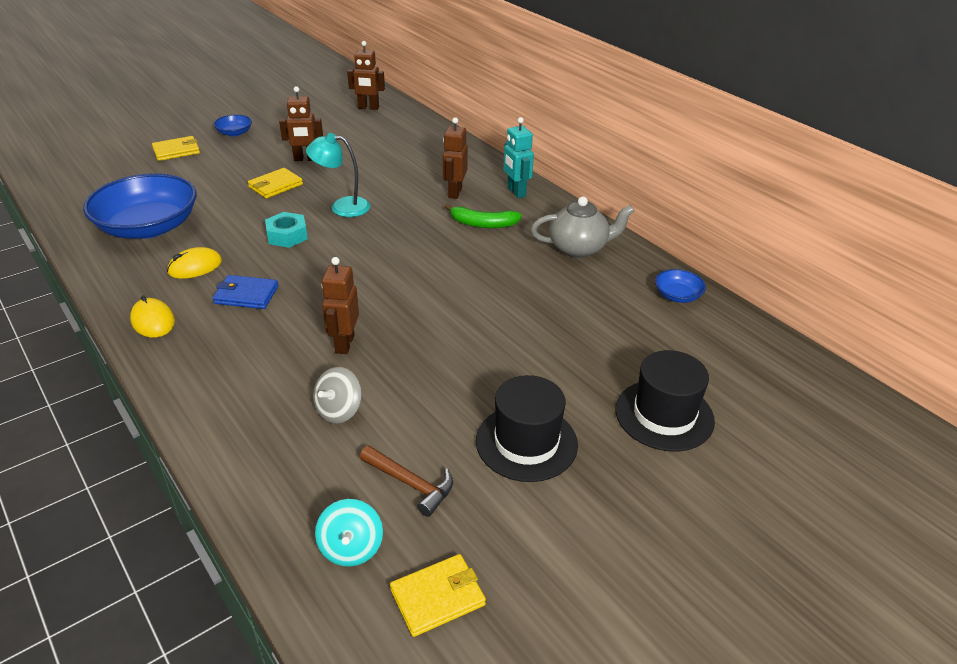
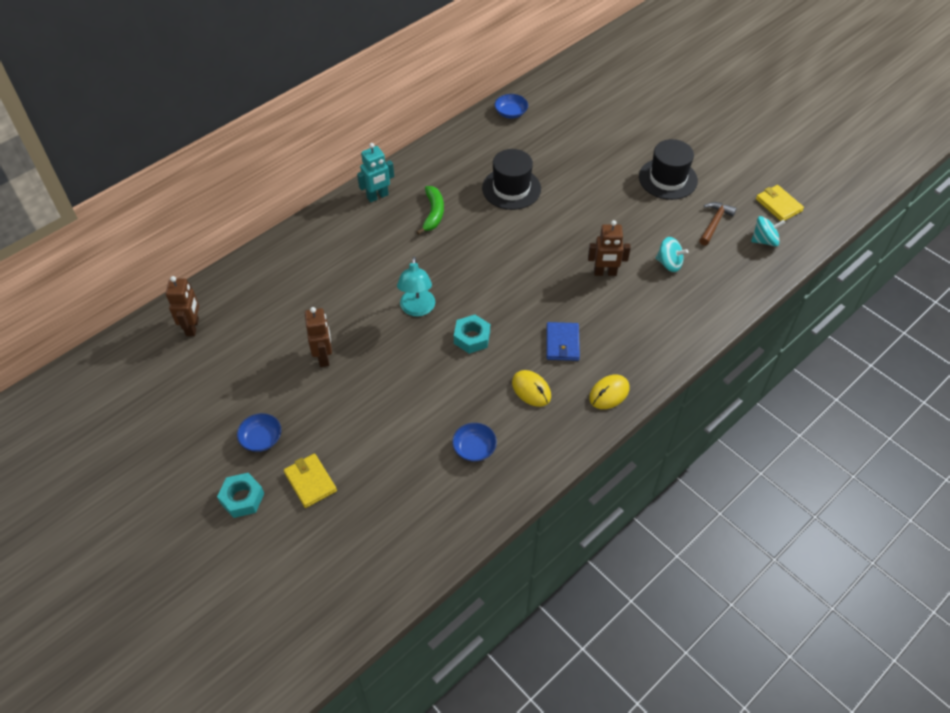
camera: 95 degrees left, 15 degrees up
(148, 227) = (474, 448): blue bowl -> blue bowl, size x0.43
(183, 126) = (242, 498): none -> turquoise nut
(275, 186) = (383, 368): yellow wallet -> none
(339, 410) = (669, 263): grey spinning top -> turquoise spinning top
(454, 192) = (382, 235): brown robot -> none
(579, 248) = (460, 158): grey teapot -> none
(664, 415) = (628, 125): black hat -> black hat (511, 188)

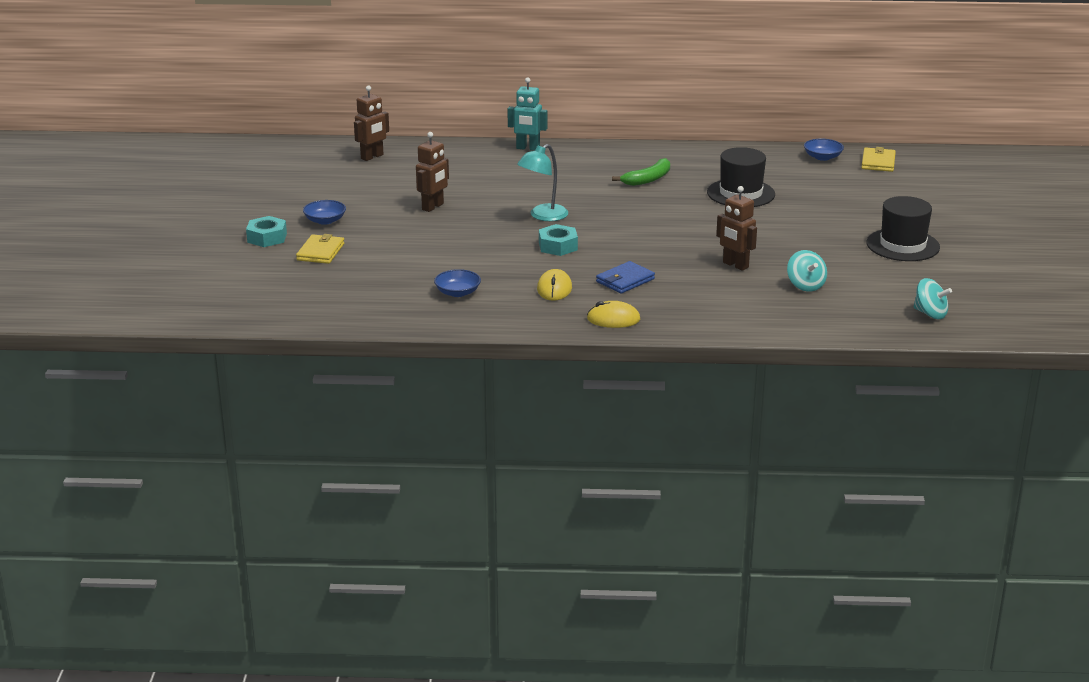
camera: 45 degrees right, 25 degrees down
(377, 196) = (619, 154): turquoise robot -> turquoise robot (528, 148)
(714, 223) = (898, 285): brown hammer -> none
(778, 205) = (990, 303): yellow wallet -> yellow wallet (878, 162)

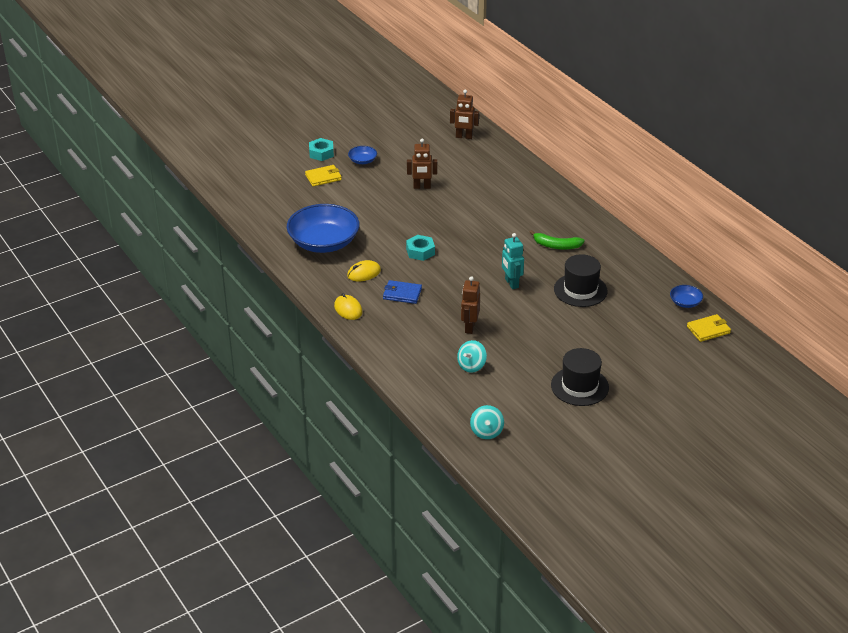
camera: 55 degrees right, 10 degrees up
(457, 292) = (324, 242): blue bowl -> blue bowl, size x2.32
(528, 148) = (546, 183): turquoise robot -> turquoise robot (511, 283)
(543, 216) = (455, 229): turquoise lamp -> none

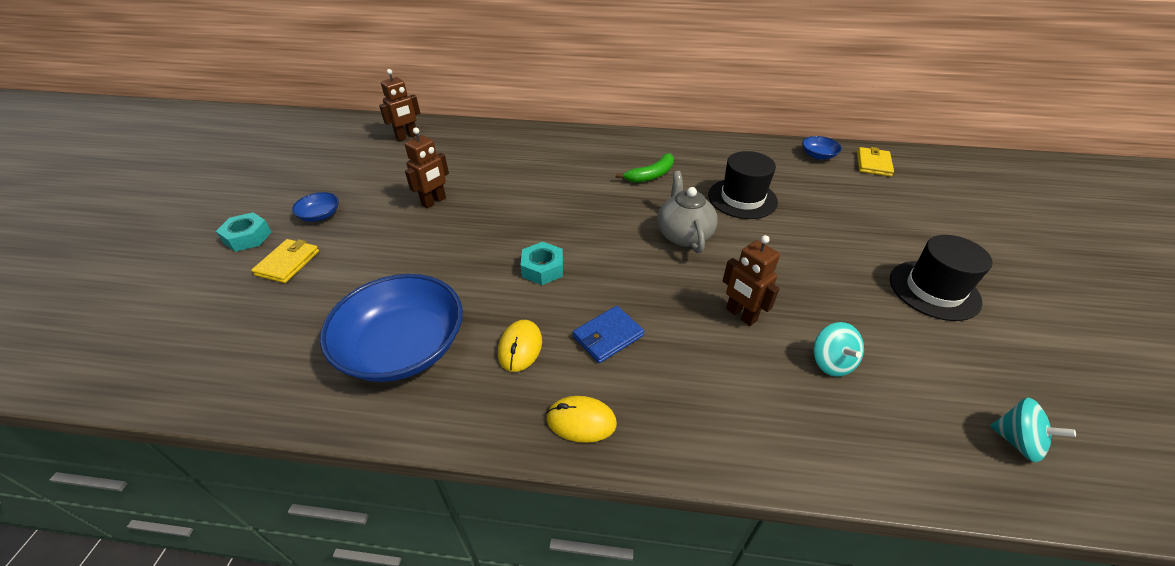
camera: 50 degrees left, 5 degrees up
(511, 283) = (683, 235): turquoise robot -> grey teapot

